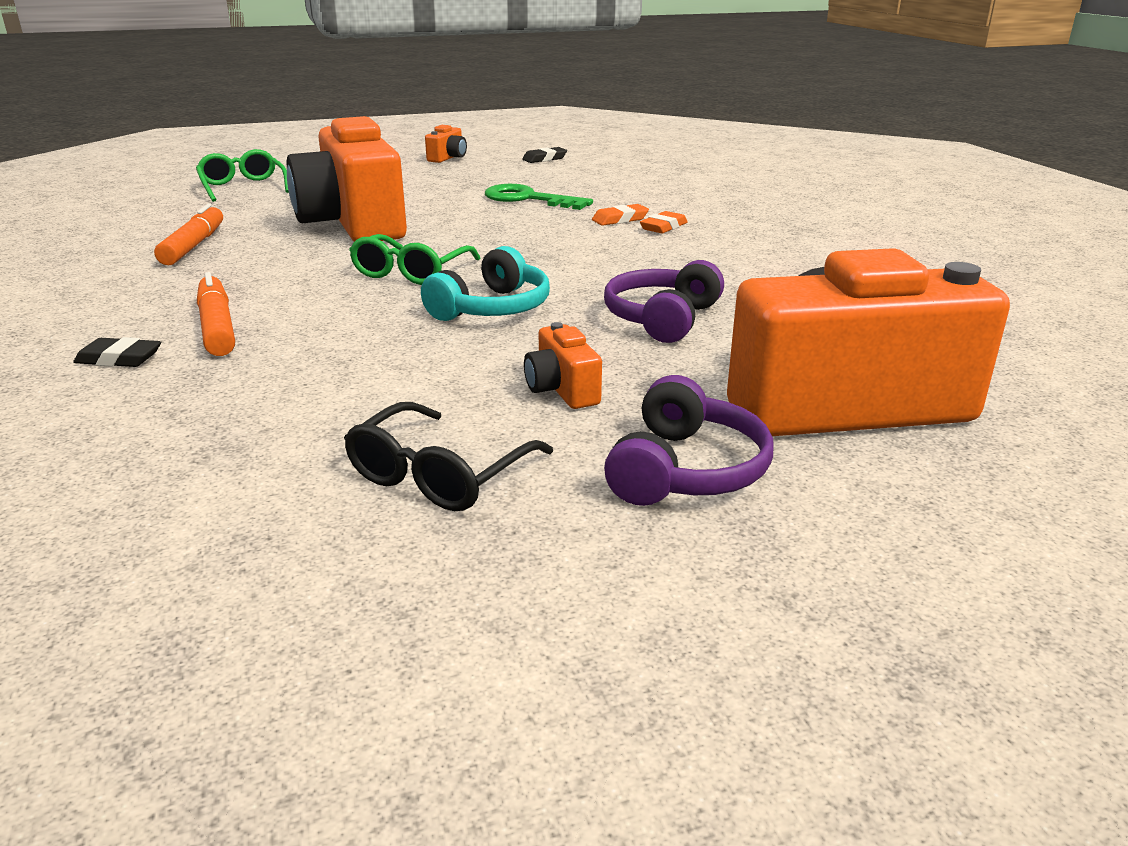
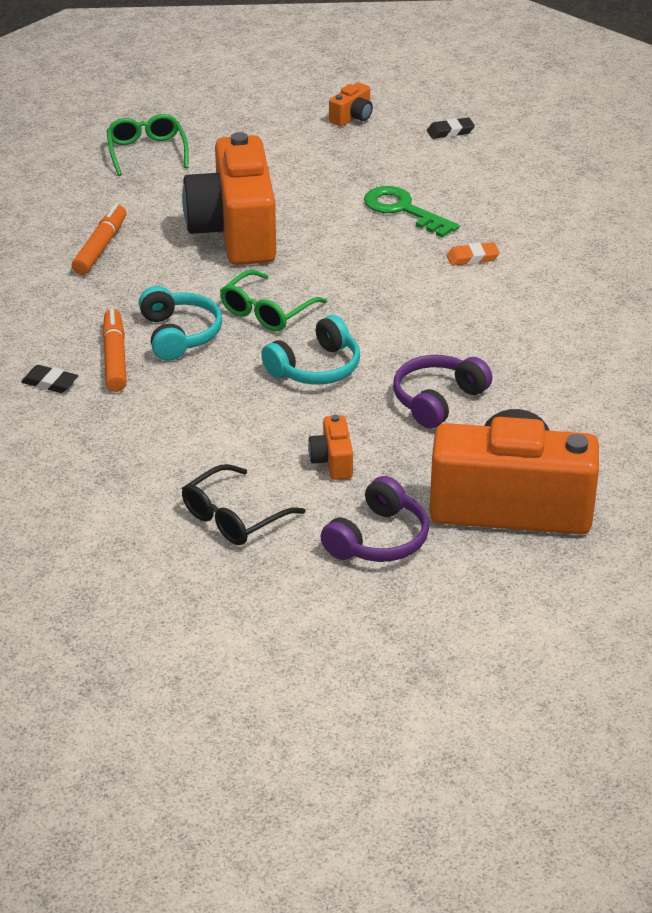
camera: 15 degrees right, 10 degrees up
(304, 299) = (179, 335): none -> turquoise headphones
(663, 227) = (505, 276): orange eraser -> none

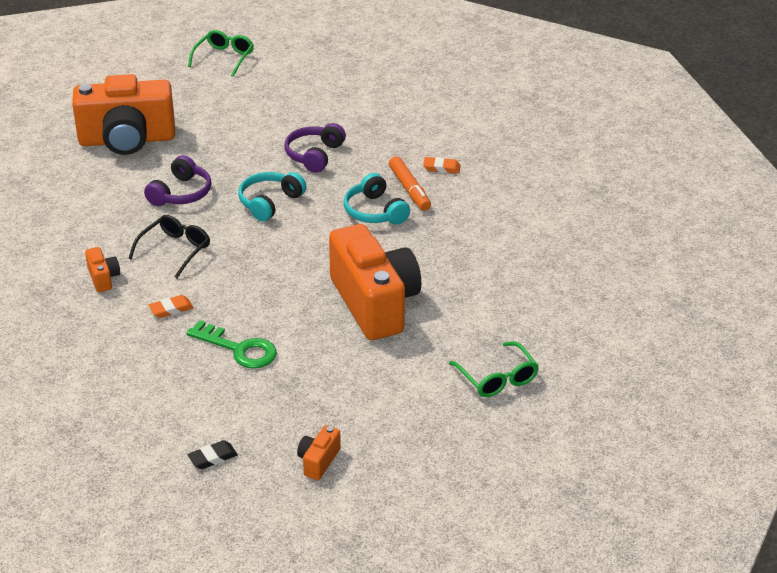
camera: 165 degrees right, 0 degrees up
(50, 383) = (441, 168): black eraser -> orange eraser
(100, 247) = (474, 272): orange marker -> none
(234, 517) = (288, 113): black glasses -> black glasses (175, 250)
(267, 311) = (320, 238): green glasses -> green glasses (224, 58)
(332, 461) = (240, 148): orange camera -> orange camera (103, 278)
(378, 539) = (202, 113): purple headphones -> purple headphones (314, 155)

